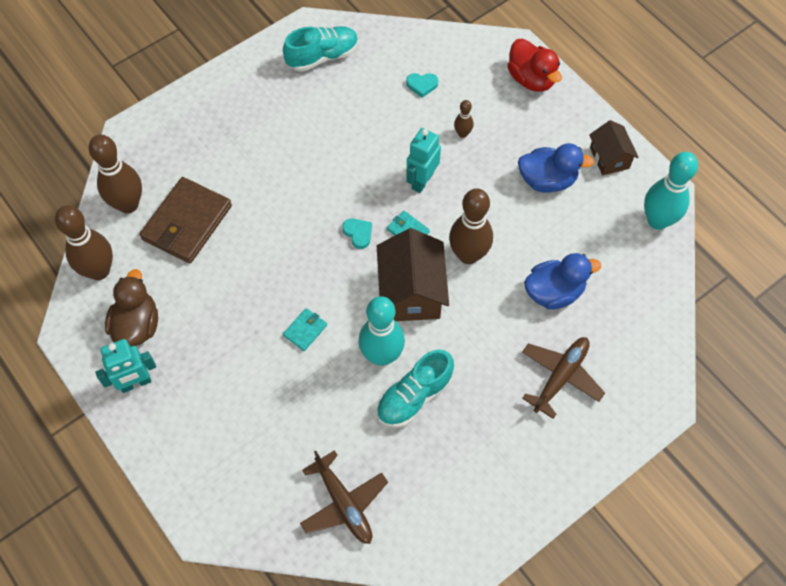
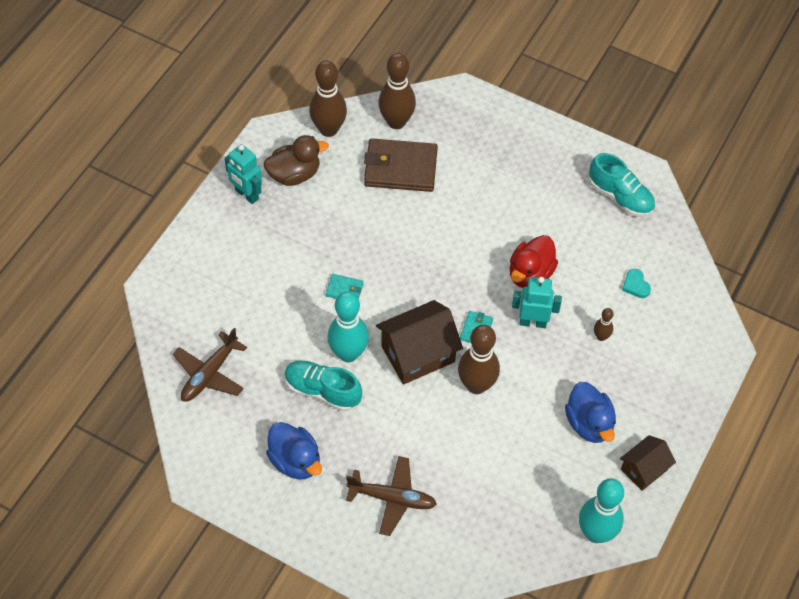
camera: 65 degrees right, 5 degrees down
(358, 233) = (454, 293): turquoise heart -> none
(531, 79) = (696, 373): red duck -> red duck (530, 274)
(554, 292) = (473, 467): blue duck -> blue duck (295, 461)

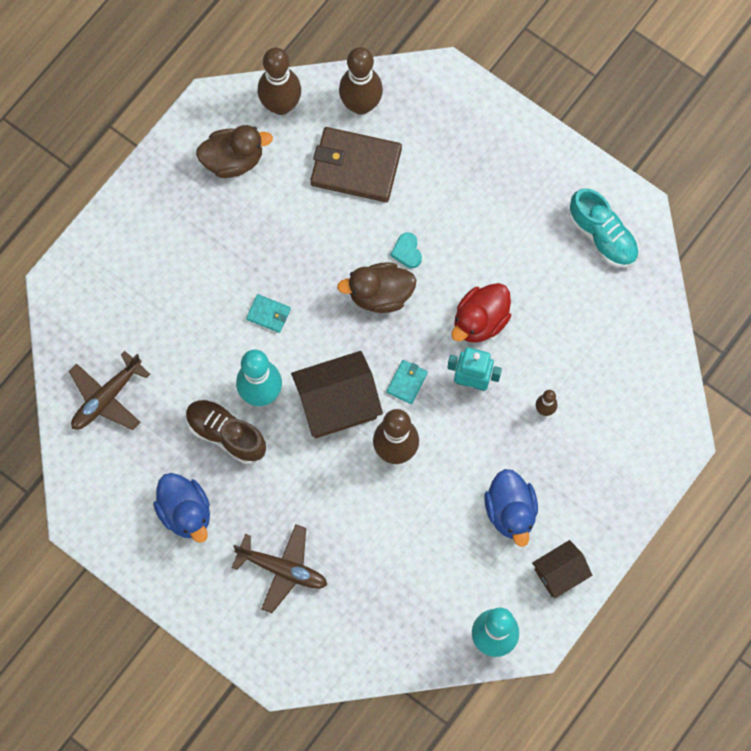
camera: 10 degrees right, 15 degrees up
(246, 195) = (175, 180): turquoise robot -> none
(322, 391) = (226, 434): turquoise shoe -> brown shoe
(439, 263) = (380, 295): none -> brown duck
(635, 285) = (596, 351): turquoise heart -> turquoise heart (407, 251)

